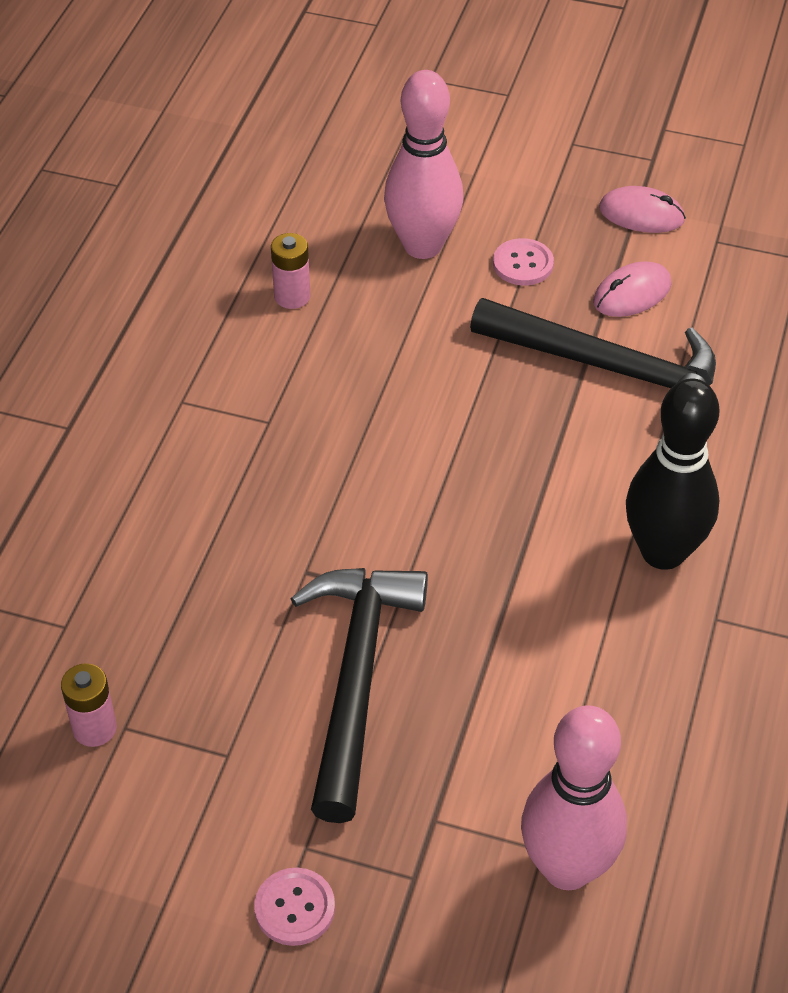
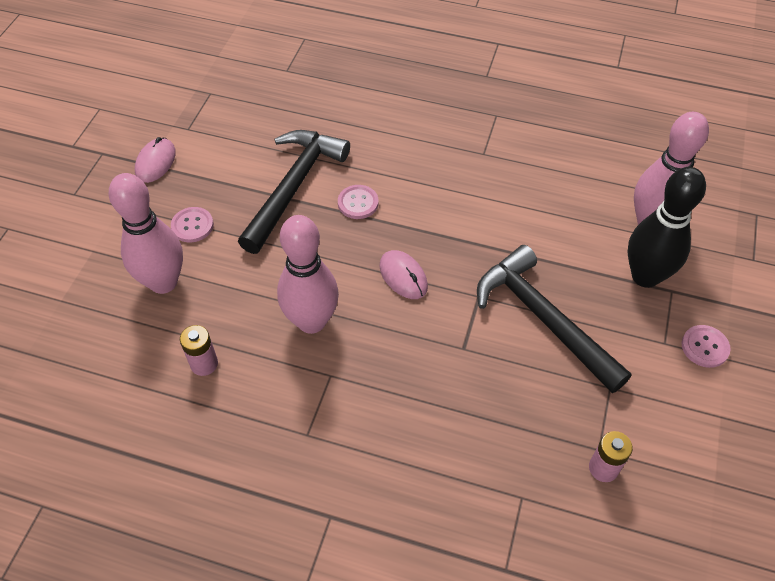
camera: 90 degrees left, 5 degrees up
(356, 399) = (311, 321): none -> pink bowling pin
(357, 678) = (544, 318): black hammer -> black hammer turned 45 degrees clockwise
(582, 445) = (358, 203): none -> pink button
(632, 293) = (229, 172): pink mouse -> pink mouse (403, 276)
(663, 552) = (439, 171): black bowling pin -> black bowling pin (645, 276)

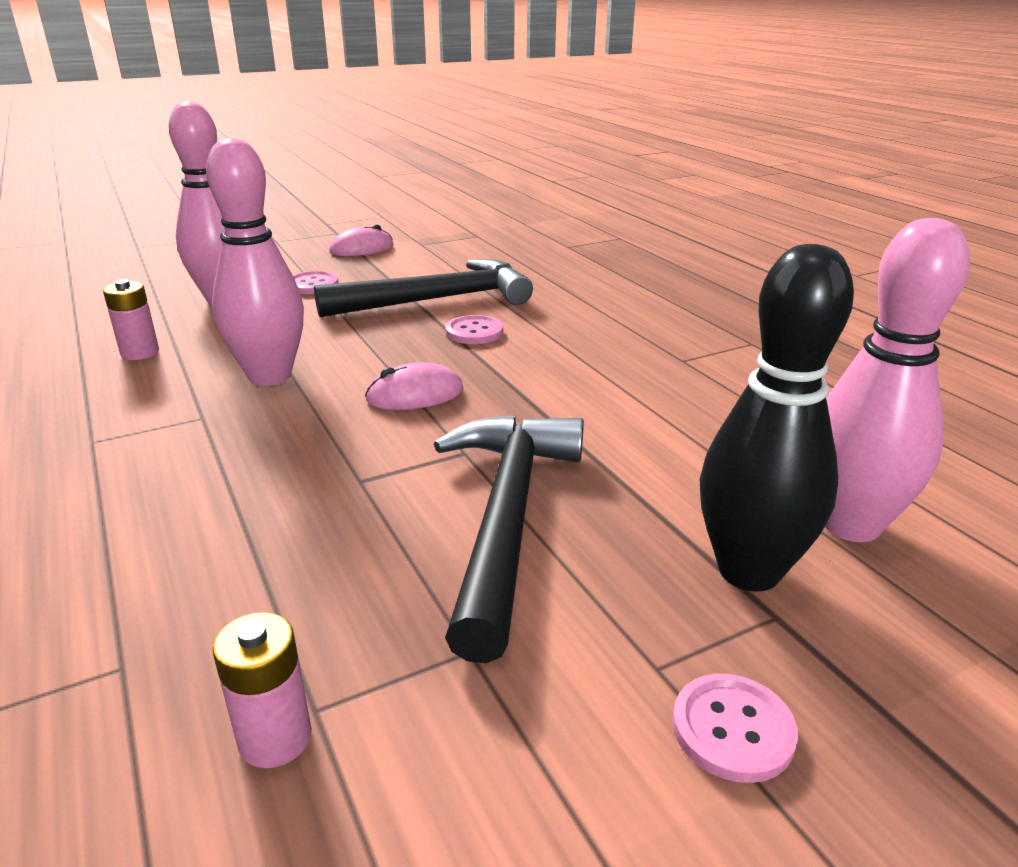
camera: 45 degrees right, 25 degrees down
(403, 276) = (415, 394): pink mouse -> pink mouse turned 60 degrees clockwise

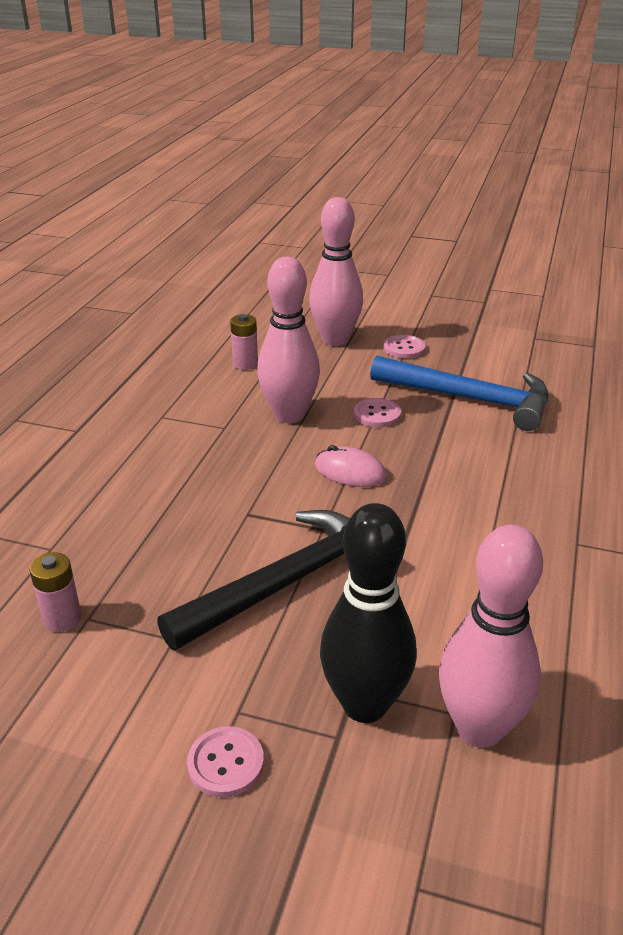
camera: 45 degrees right, 5 degrees up
(362, 249) = (481, 325): pink mouse -> none
(437, 300) = (470, 399): black hammer -> blue hammer
(474, 332) = (456, 440): pink button -> pink button (377, 414)

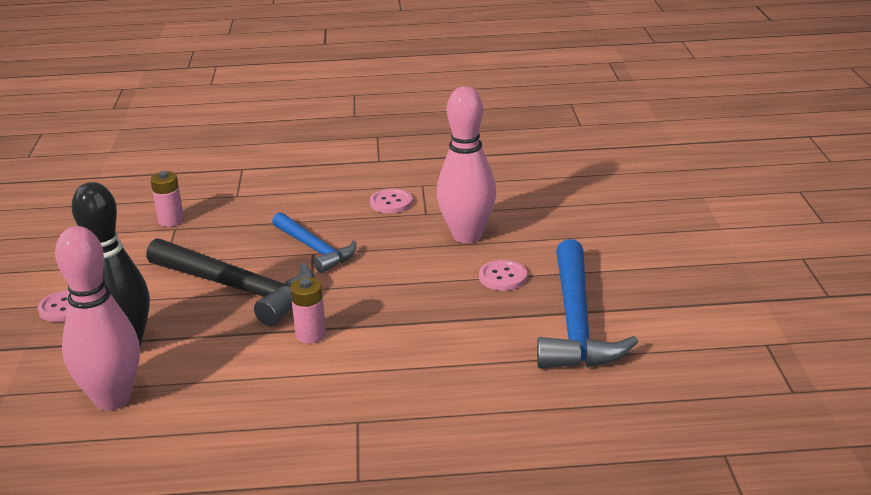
camera: 70 degrees right, 5 degrees down
(240, 511) = (314, 249): none -> blue hammer
(245, 364) = (538, 195): pink battery -> pink battery (311, 335)
(335, 340) = (628, 226): pink bowling pin -> none
(350, 471) = (398, 283): pink mouse -> none
(404, 348) = (649, 266): pink button -> pink button (391, 202)

